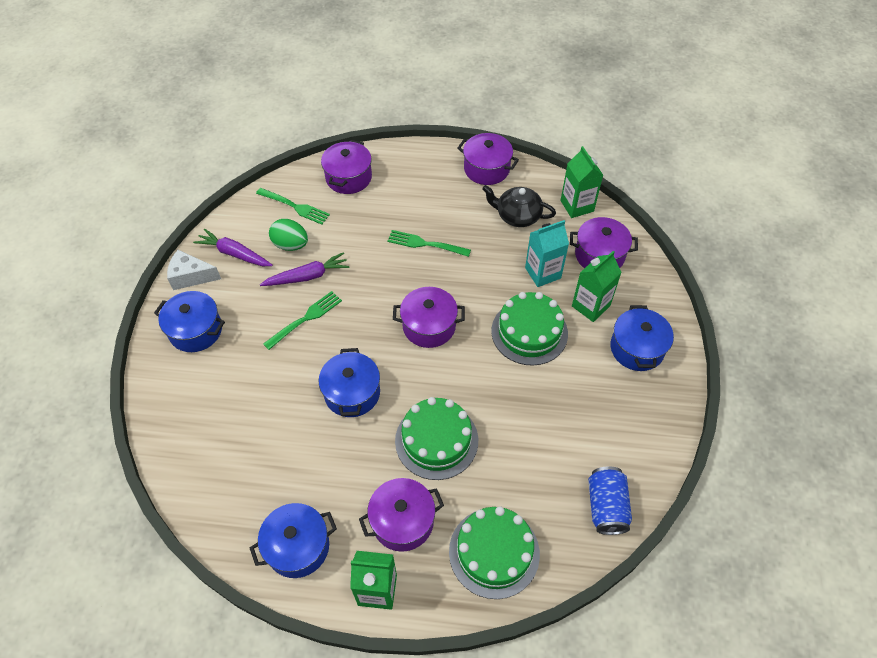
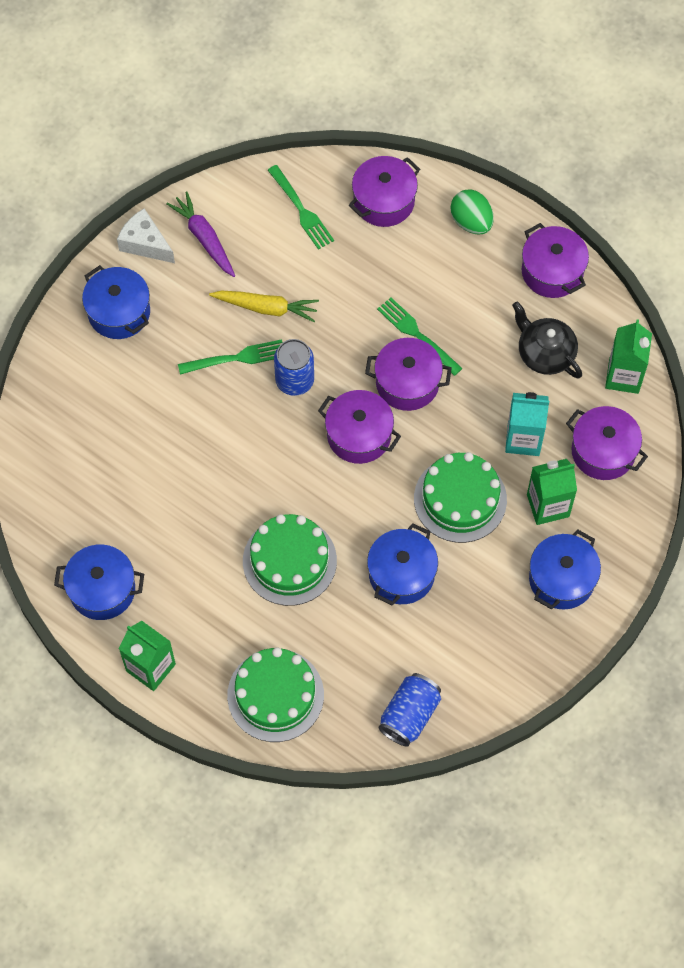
camera: 30 degrees right, 10 degrees up
(291, 245) = (270, 258): green egg -> green egg (471, 222)
(307, 276) = (266, 308): purple carrot -> yellow carrot
(352, 393) = (236, 466): blue pot -> blue pot (401, 574)
(358, 313) = (294, 380): none -> blue can
(402, 521) = (209, 620): purple pot -> purple pot (407, 383)

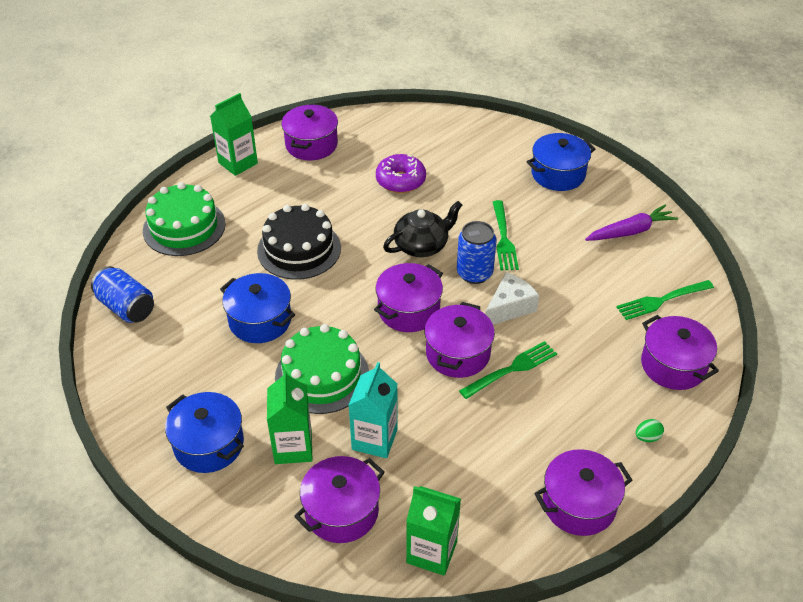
camera: 100 degrees right, 20 degrees down
(102, 590) = (311, 145): blue pot -> purple pot
(145, 243) = (626, 195): white cheese -> white cheese (509, 307)
(155, 476) = (400, 180): none -> purple donut
(266, 308) = (553, 263): yellow carrot -> none
(289, 561) = (299, 249): green cake -> black cake
(471, 222) = (647, 437): green egg -> green egg, size x0.52
(545, 353) = (474, 478): black teapot -> black teapot (422, 245)

